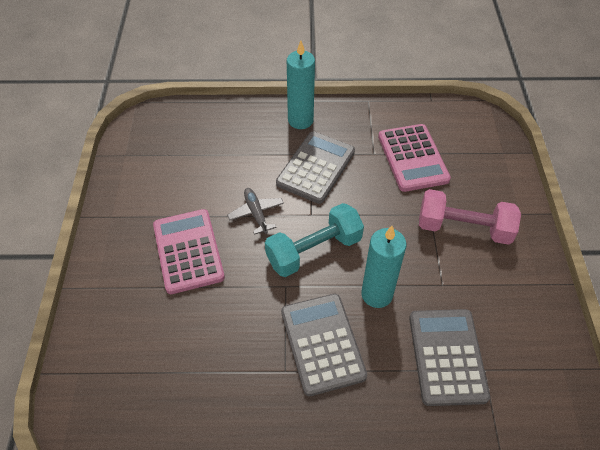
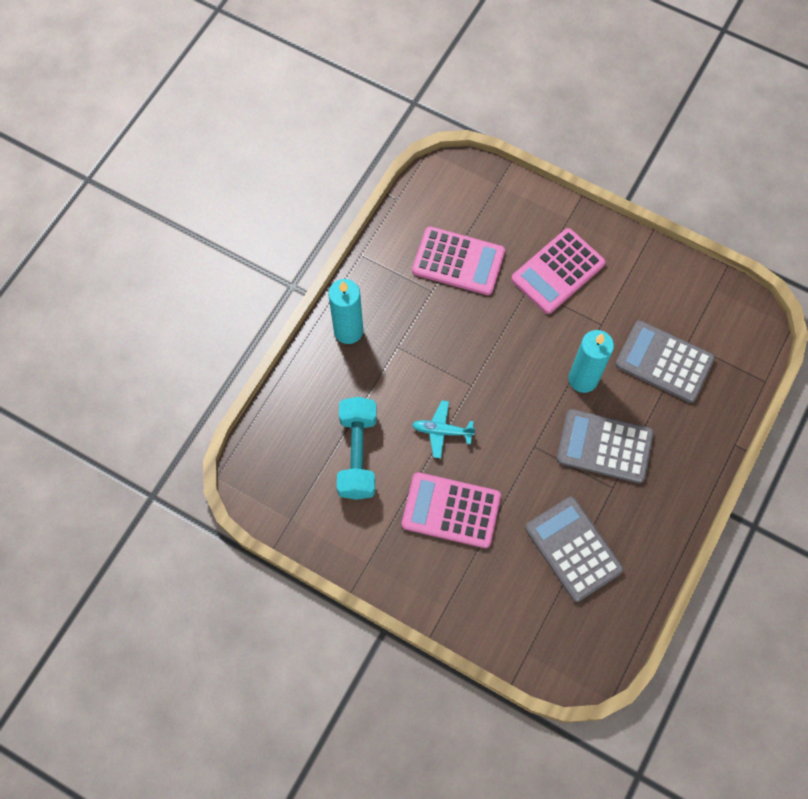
camera: 60 degrees left, 15 degrees up
(256, 213) = (442, 431): grey plane -> turquoise plane
(314, 250) = (512, 404): turquoise dumbbell -> turquoise dumbbell (358, 454)
(316, 167) = (418, 350): grey calculator -> grey calculator (573, 549)
(463, 228) = (558, 271): pink dumbbell -> pink calculator

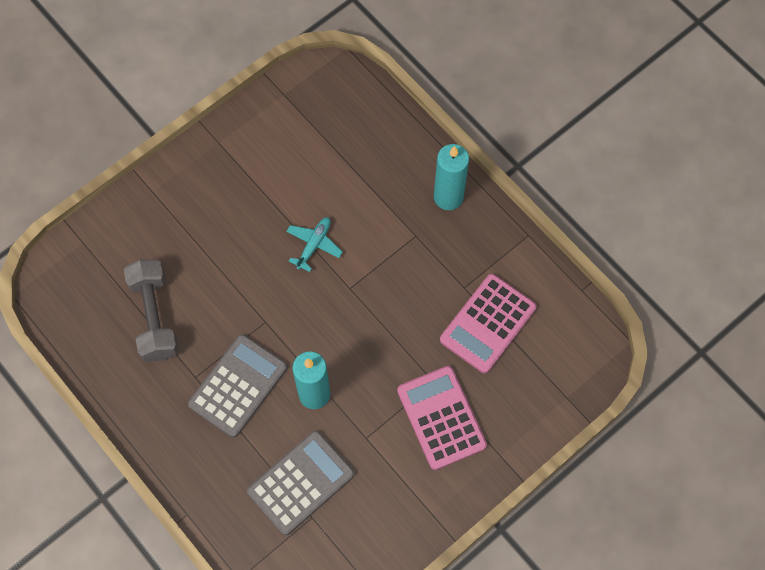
camera: 110 degrees right, 0 degrees up
(358, 454) = (321, 166): turquoise dumbbell -> none
(451, 510) = (235, 226): pink calculator -> none
(573, 549) = (154, 317): grey calculator -> grey dumbbell

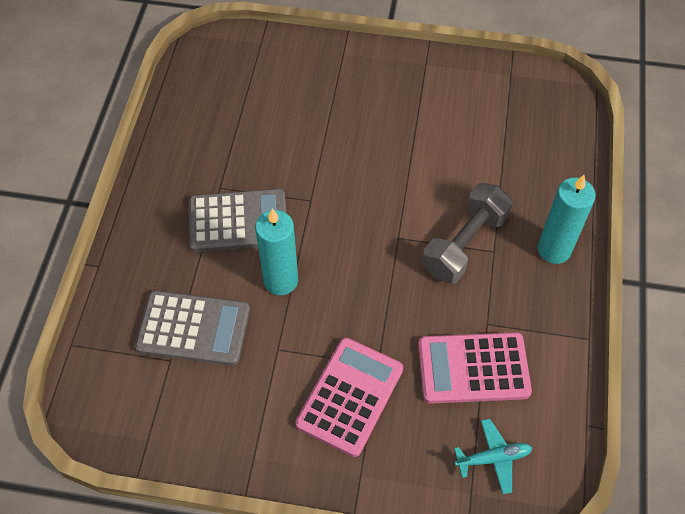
camera: 50 degrees right, 10 degrees down
(154, 317) = (244, 126): grey dumbbell -> grey dumbbell (464, 244)
(314, 245) = (409, 185): turquoise plane -> turquoise plane (493, 458)

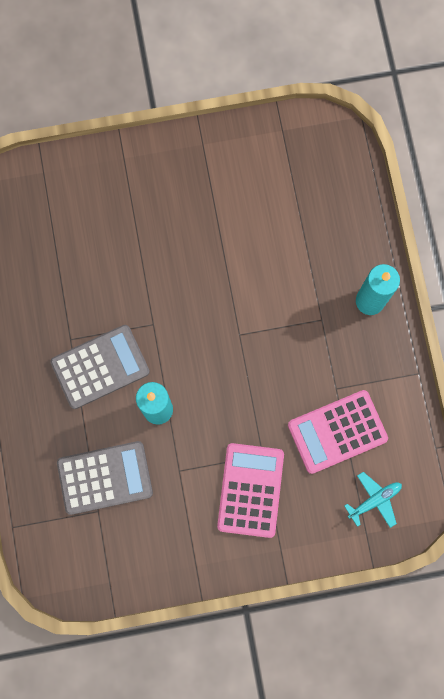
camera: 20 degrees left, 20 degrees up
(464, 244) = (296, 322): grey dumbbell -> none

